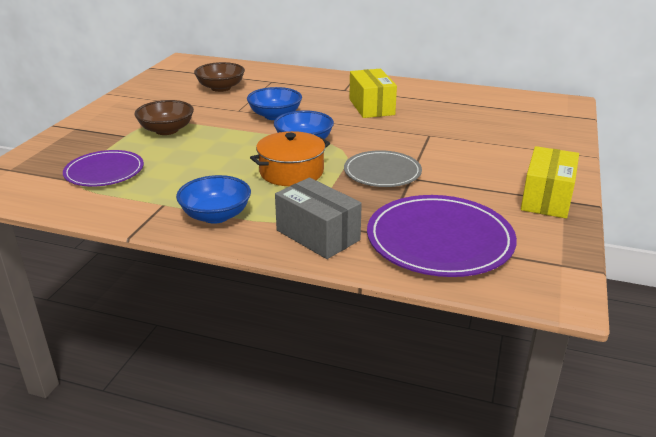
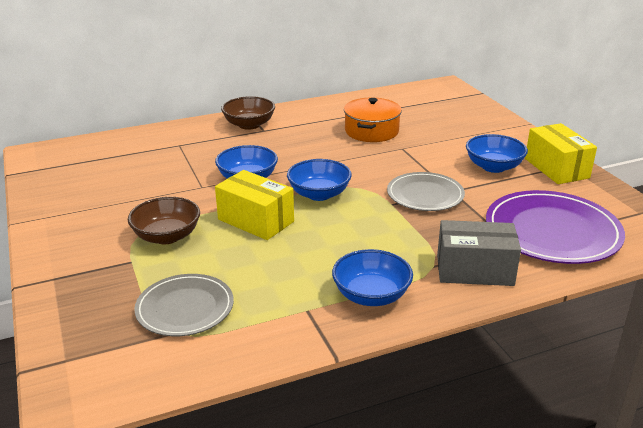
camera: 40 degrees left, 0 degrees up
(104, 171) = (185, 308): purple plate -> grey plate
(221, 88) = (139, 170): brown bowl -> brown bowl (249, 125)
(291, 172) = (358, 226): orange pot -> orange pot (371, 131)
(371, 107) = (315, 139): yellow box -> yellow box (256, 220)
(484, 175) = (493, 167): none -> blue bowl

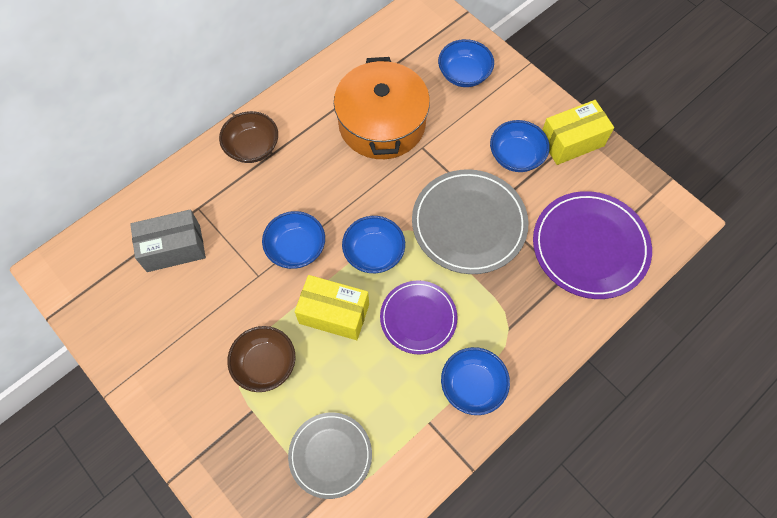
camera: 20 degrees left, 35 degrees up
(339, 239) = (418, 318): none -> purple plate
(371, 131) = (381, 123): orange pot -> orange pot, size x1.54
(425, 195) = (469, 223): grey plate -> grey plate, size x1.59
(463, 119) = (464, 74): none -> blue bowl
(474, 270) = (542, 324): grey box -> grey box (173, 248)
(556, 168) = (571, 141): yellow box -> yellow box turned 75 degrees counterclockwise

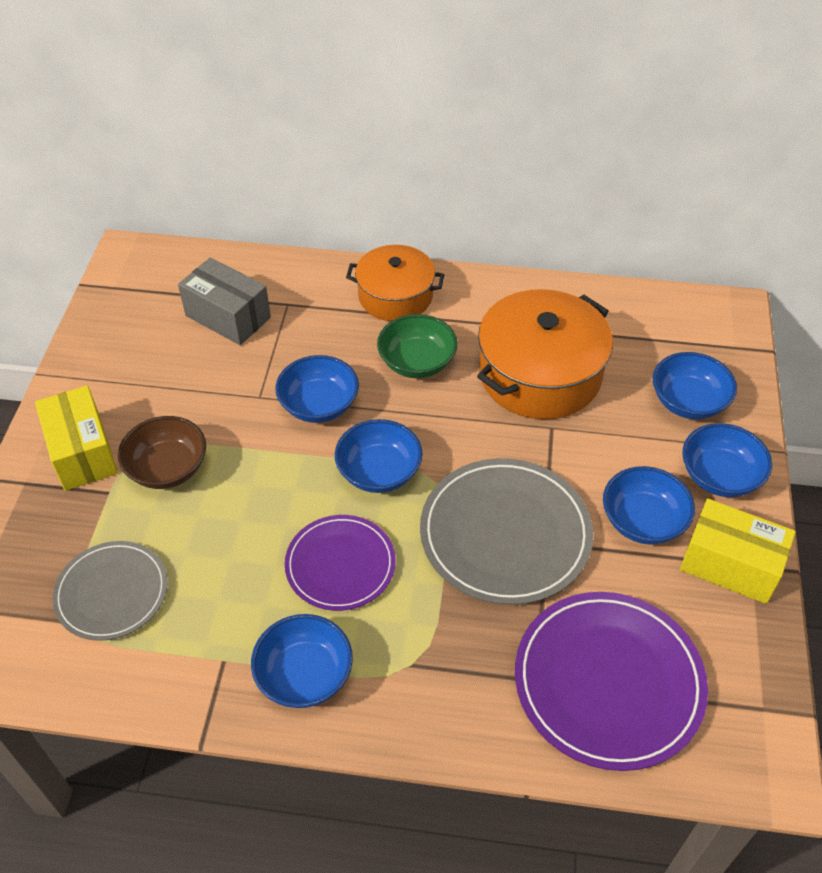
camera: 50 degrees right, 15 degrees down
(252, 147) = (395, 296): brown bowl -> orange pot
(314, 175) = (417, 362): none -> green bowl
(334, 313) = (275, 486): yellow box -> yellow box (82, 452)
(520, 101) = (719, 476): none -> blue bowl

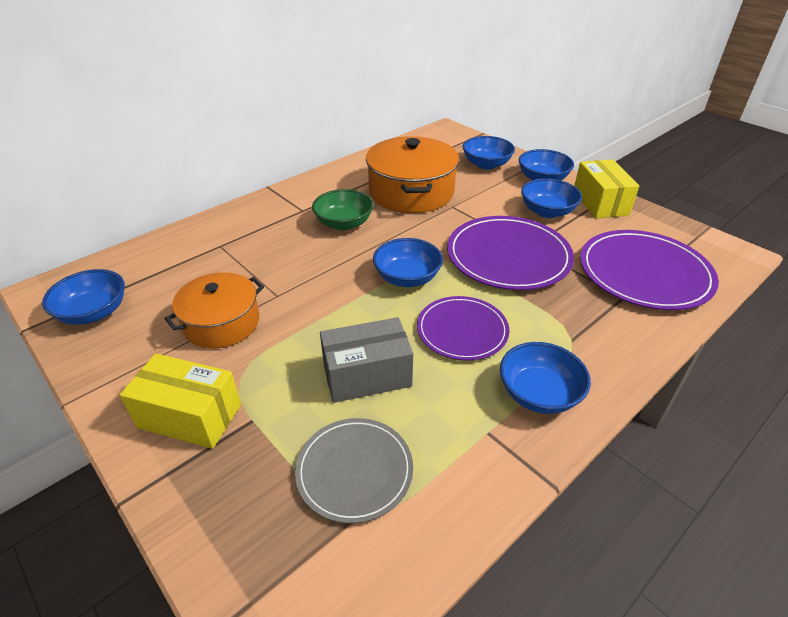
camera: 50 degrees left, 10 degrees down
(168, 468) = (275, 373): brown bowl -> none
(228, 316) = (186, 274): grey box -> grey box (367, 375)
(319, 405) = (321, 274): blue bowl -> blue bowl (94, 312)
(395, 296) = (283, 206): orange pot -> orange pot (222, 323)
(505, 534) = (508, 256): grey plate -> purple plate
(730, 564) = (600, 203): yellow box -> yellow box turned 75 degrees counterclockwise

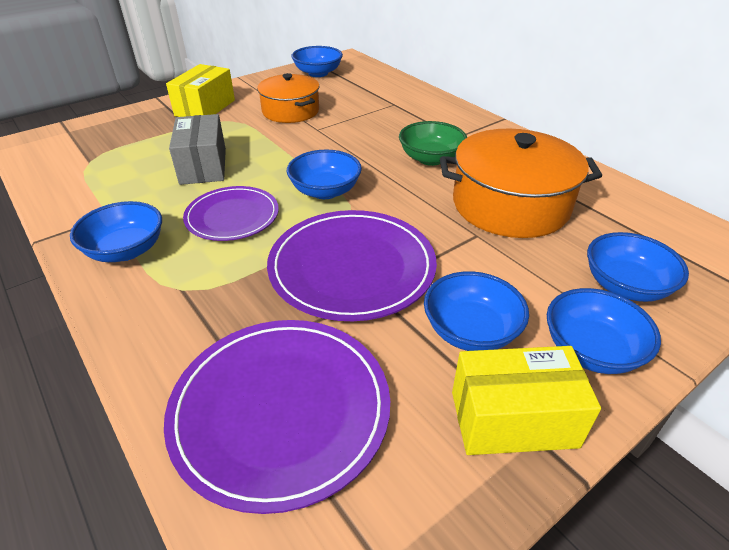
camera: 95 degrees right, 0 degrees up
(354, 470) = (121, 159): grey plate -> none

